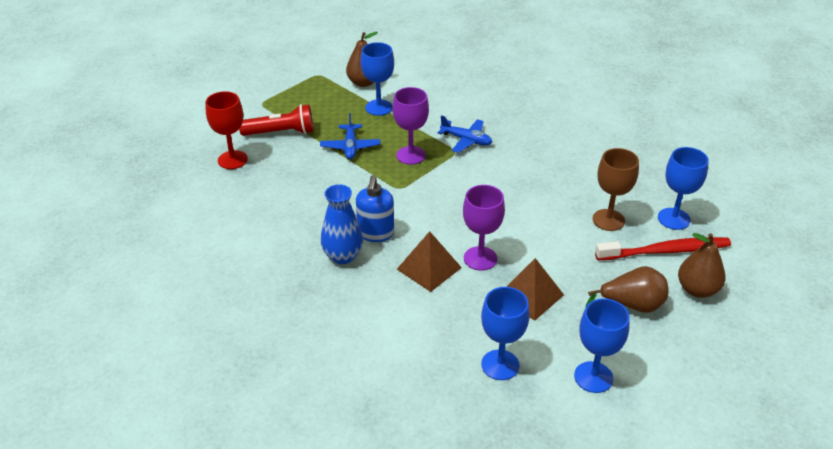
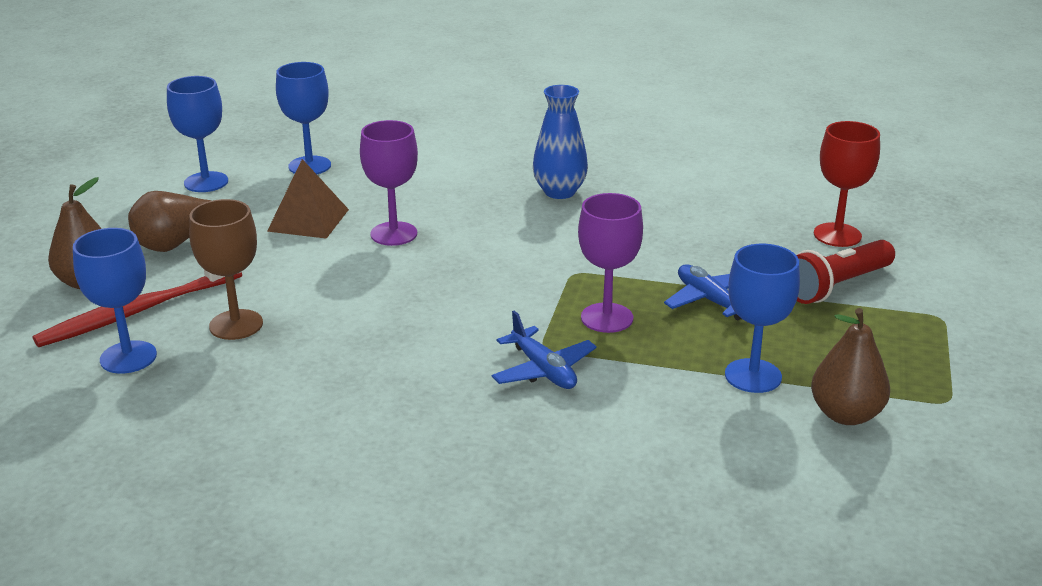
camera: 150 degrees right, 10 degrees down
(375, 233) = (546, 220): blue soap dispenser -> none
(429, 268) = (449, 209): brown pyramid -> none
(466, 140) = (543, 370): blue plane -> blue plane turned 120 degrees counterclockwise

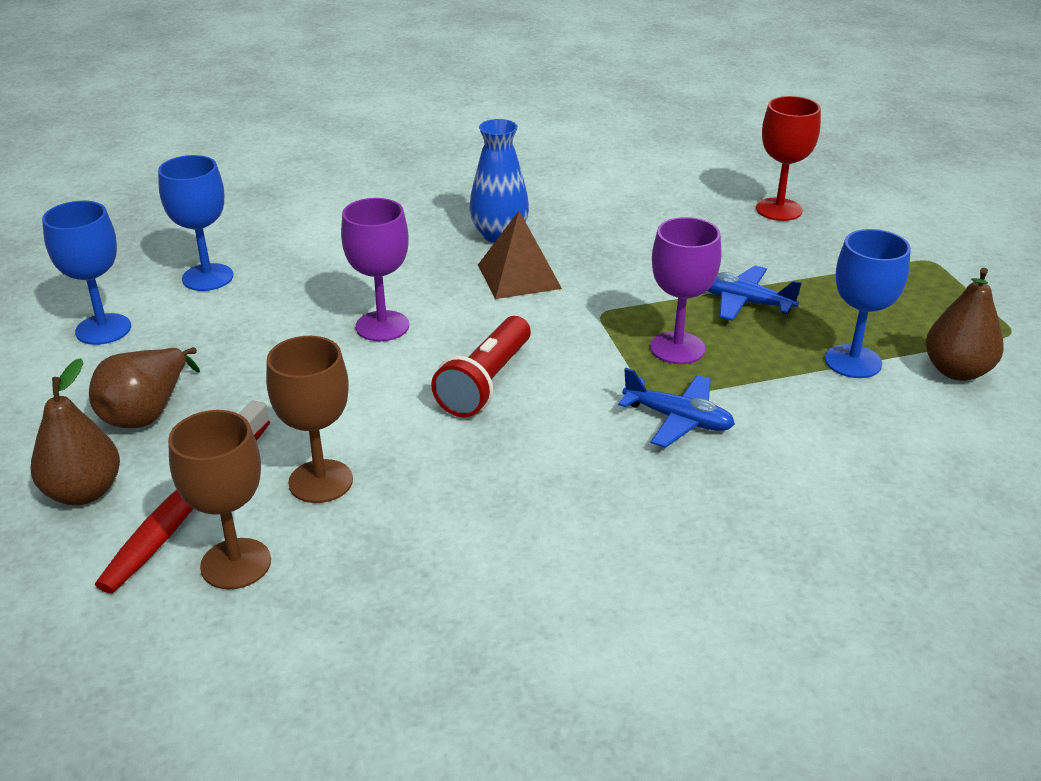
camera: 30 degrees left, 5 degrees up
(128, 357) = (236, 564): blue goblet -> brown goblet
(308, 220) = (273, 338): brown pyramid -> brown pyramid (519, 276)
(837, 286) = (828, 257): red flashlight -> red flashlight (486, 382)

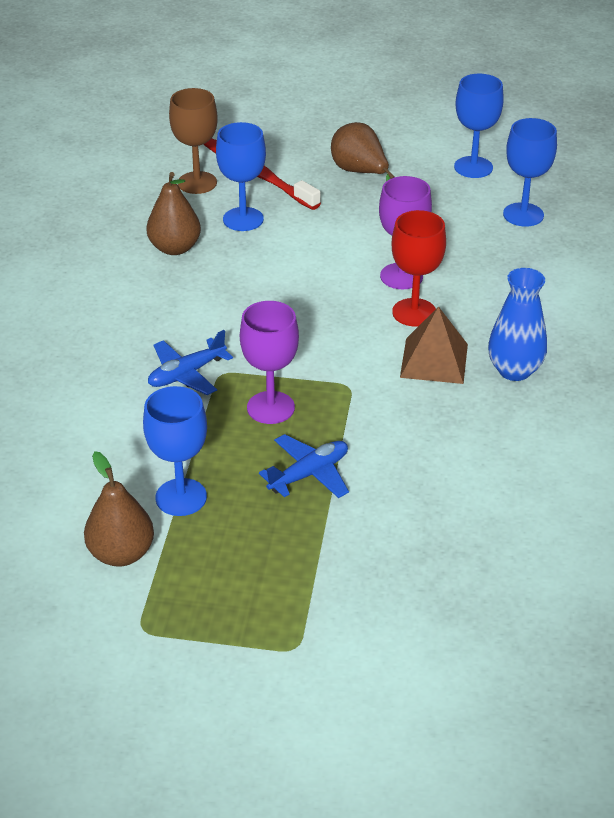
camera: 115 degrees right, 5 degrees up
(84, 492) = (297, 146): brown pear -> brown pear (175, 248)
(320, 481) = (243, 219): brown goblet -> blue goblet
(486, 382) = (295, 303): red flashlight -> none
(779, 210) = (466, 581): red goblet -> red goblet (414, 312)

